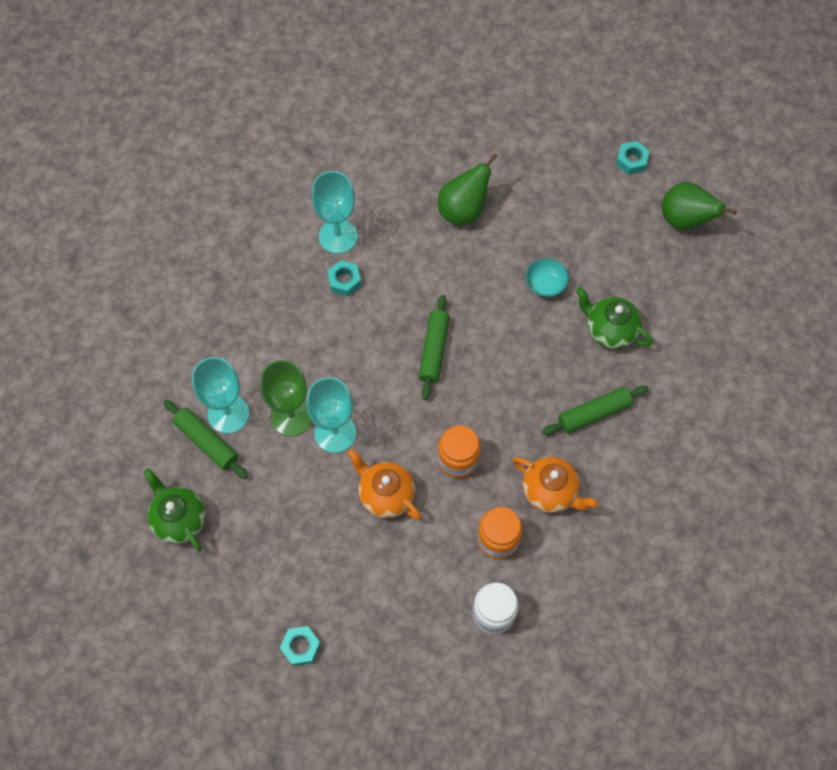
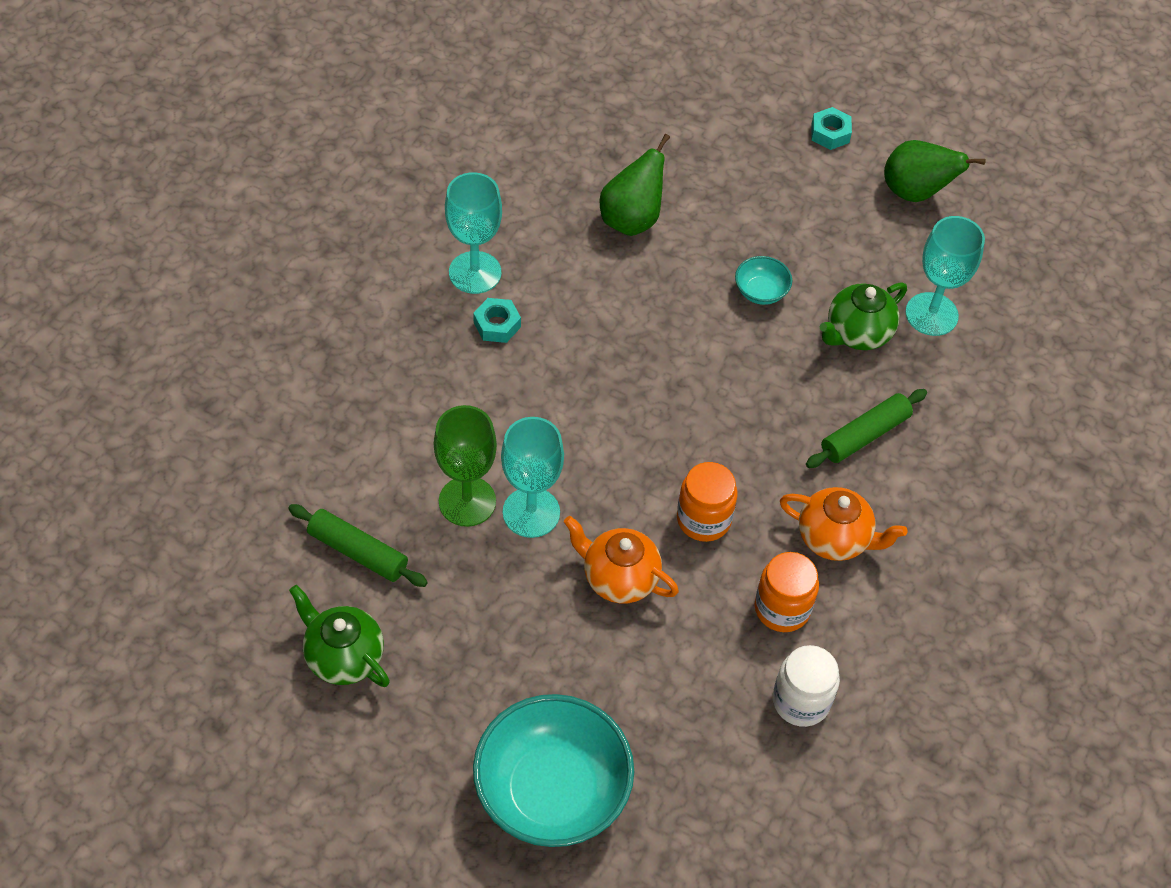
camera: 15 degrees left, 10 degrees down
(228, 414) = (379, 511): turquoise goblet -> turquoise goblet (931, 314)
(301, 647) = (552, 791): turquoise nut -> turquoise bowl
(434, 350) = (637, 391): green rolling pin -> none
(609, 330) = (857, 334): green teapot -> green teapot turned 60 degrees counterclockwise

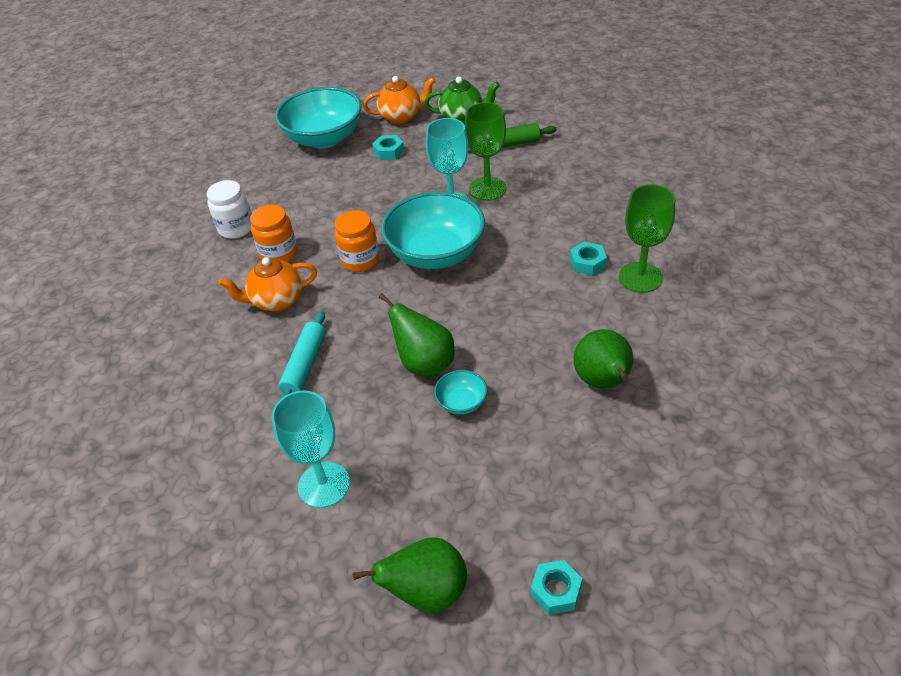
camera: 145 degrees right, 10 degrees down
(475, 272) = (640, 277): turquoise goblet -> green goblet
(501, 676) = (389, 152): none -> turquoise nut
(618, 578) = (377, 211): orange teapot -> orange teapot (401, 116)
(620, 459) = (436, 253): none -> turquoise bowl
(756, 349) = (424, 364): none -> green pear
(857, 334) = (367, 426): green teapot -> none
(865, 435) = (305, 365): green rolling pin -> turquoise rolling pin

